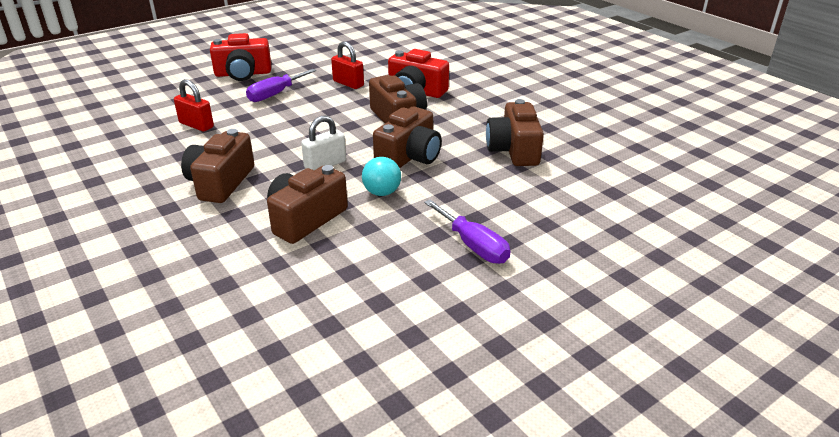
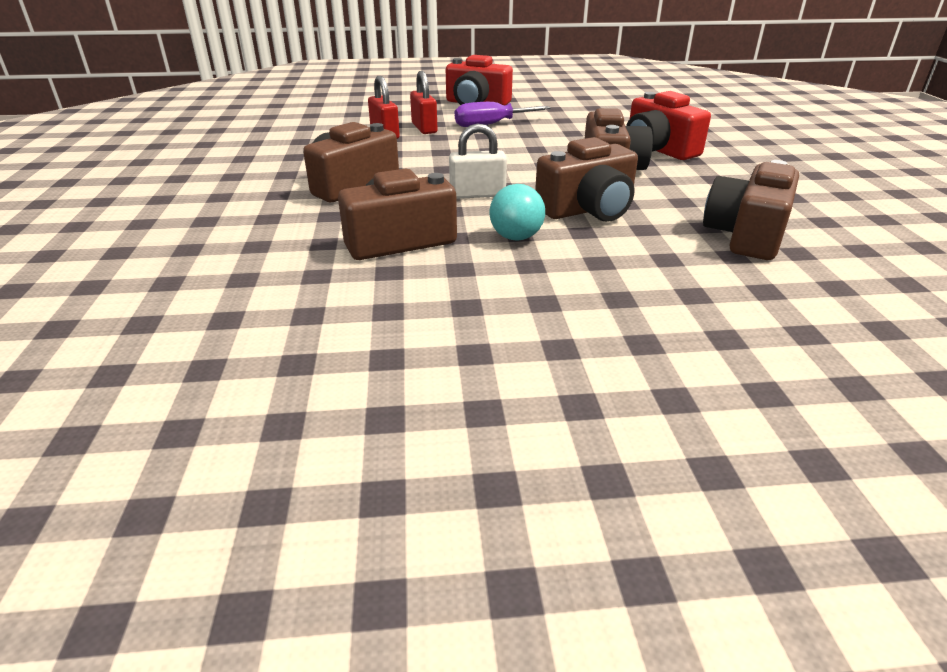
camera: 30 degrees right, 0 degrees up
(348, 83) = (581, 129): red padlock -> red padlock (424, 128)
(473, 245) = (583, 331): purple screwdriver -> none

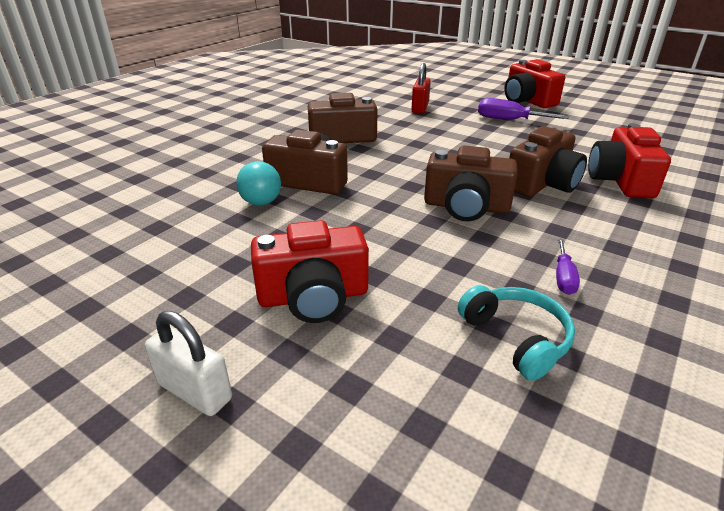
camera: 40 degrees right, 0 degrees up
(424, 128) = (454, 110): red padlock -> none
(477, 194) = (407, 168): white padlock -> white padlock (195, 391)
(516, 237) = (380, 206): turquoise ball -> turquoise ball (261, 202)
(607, 341) = (313, 296): none -> red camera
(746, 235) = (563, 277): brown camera -> purple screwdriver
(795, 292) = (516, 338): none -> turquoise headphones

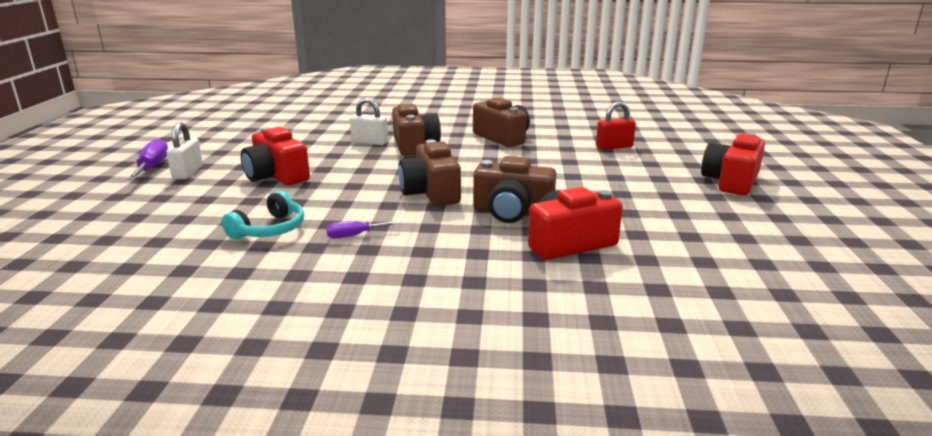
camera: 60 degrees right, 10 degrees down
(261, 202) = (370, 142): turquoise ball -> white padlock
(509, 120) = (651, 182): purple screwdriver -> purple screwdriver (152, 167)

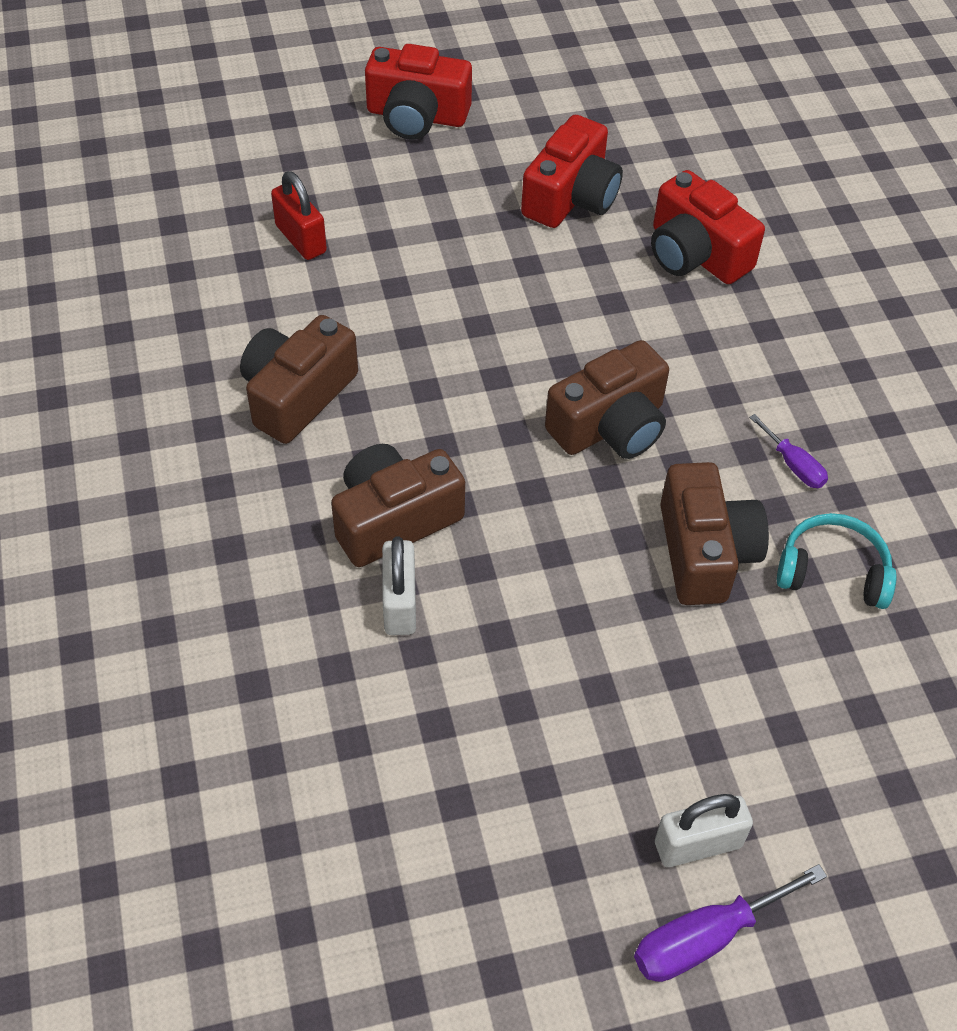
camera: 110 degrees left, 30 degrees up
(276, 176) = (643, 675): red camera -> red camera (571, 197)
(512, 212) = (633, 319): brown camera -> brown camera (705, 552)

